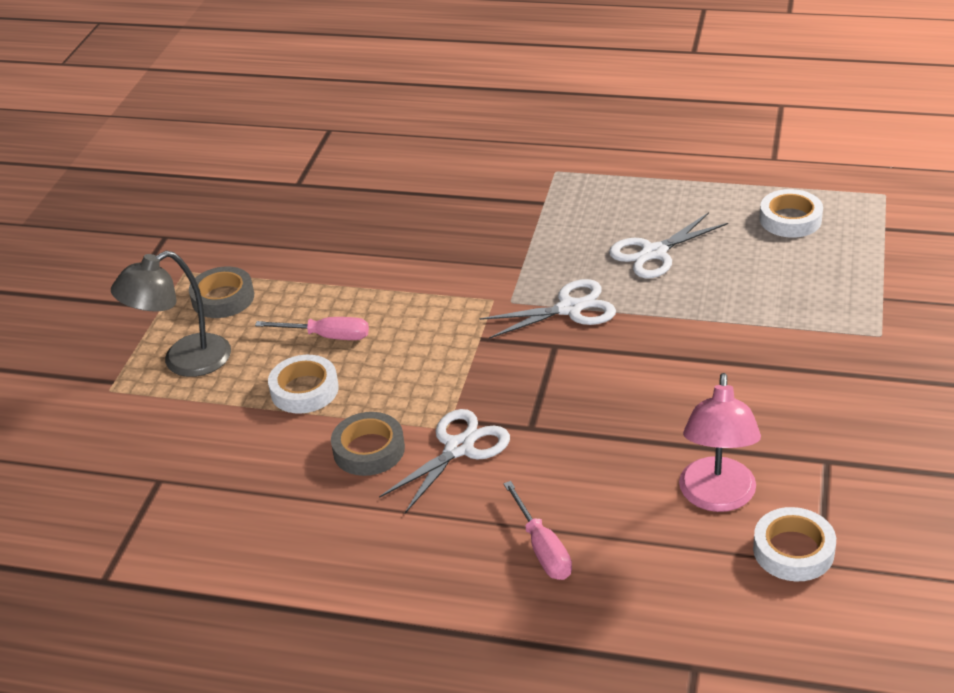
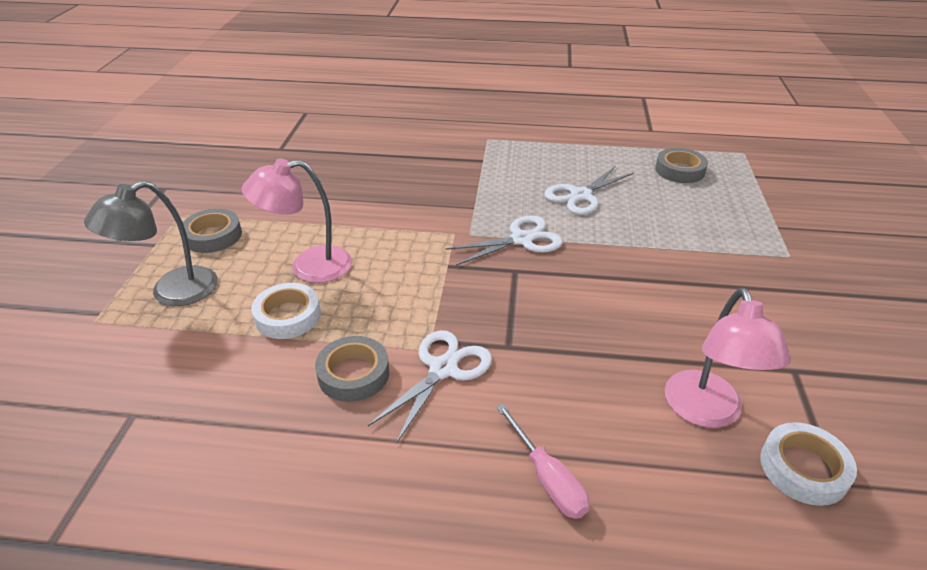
camera: 10 degrees left, 0 degrees up
(327, 336) = (308, 267): pink screwdriver -> pink lamp
(790, 219) = (679, 170): white tape -> grey tape

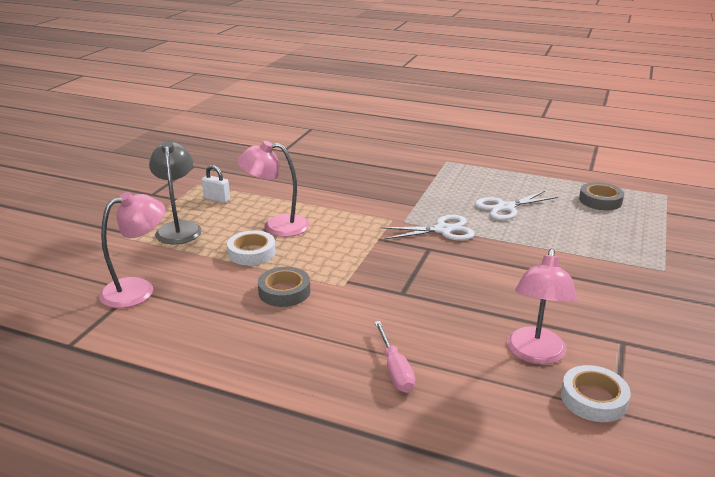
camera: 15 degrees right, 10 degrees down
(138, 411) = (138, 289): none -> pink lamp
(172, 292) = (179, 228): grey lamp -> grey lamp turned 105 degrees clockwise
(213, 236) = (217, 199): grey tape -> white padlock
(443, 369) = (348, 298): white scissors -> none

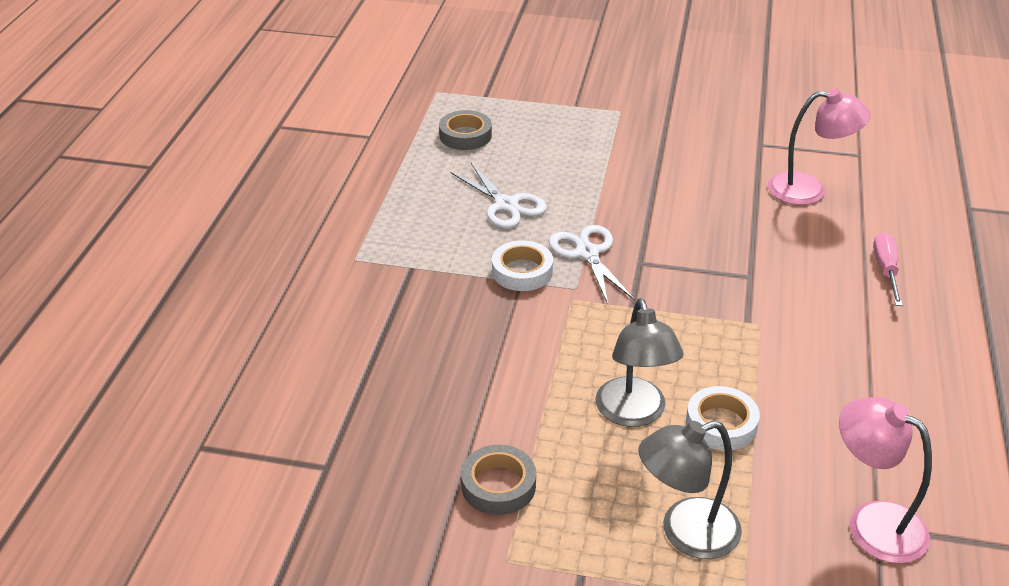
camera: 100 degrees left, 10 degrees up
(217, 199) = (565, 513): white padlock -> none
(276, 226) = (634, 414): pink lamp -> grey lamp
(284, 291) = (798, 372): grey tape -> grey tape (498, 485)
(395, 370) = (885, 270): pink screwdriver -> pink screwdriver turned 60 degrees counterclockwise
(593, 399) = (851, 163): white tape -> white tape (522, 271)

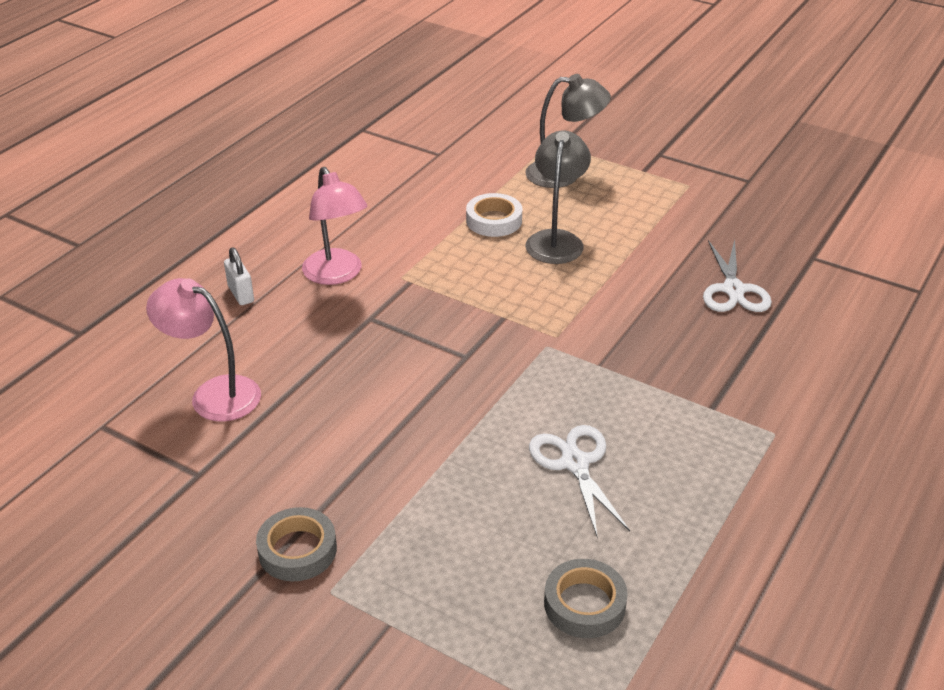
camera: 160 degrees left, 0 degrees up
(498, 485) = (681, 221): grey tape -> grey tape (297, 550)
(522, 271) = (593, 375): white tape -> none
(587, 253) = (513, 379): white scissors -> white scissors (733, 290)
(872, 522) = (440, 156): pink lamp -> pink lamp (337, 275)
(885, 270) = (241, 294): pink screwdriver -> white padlock

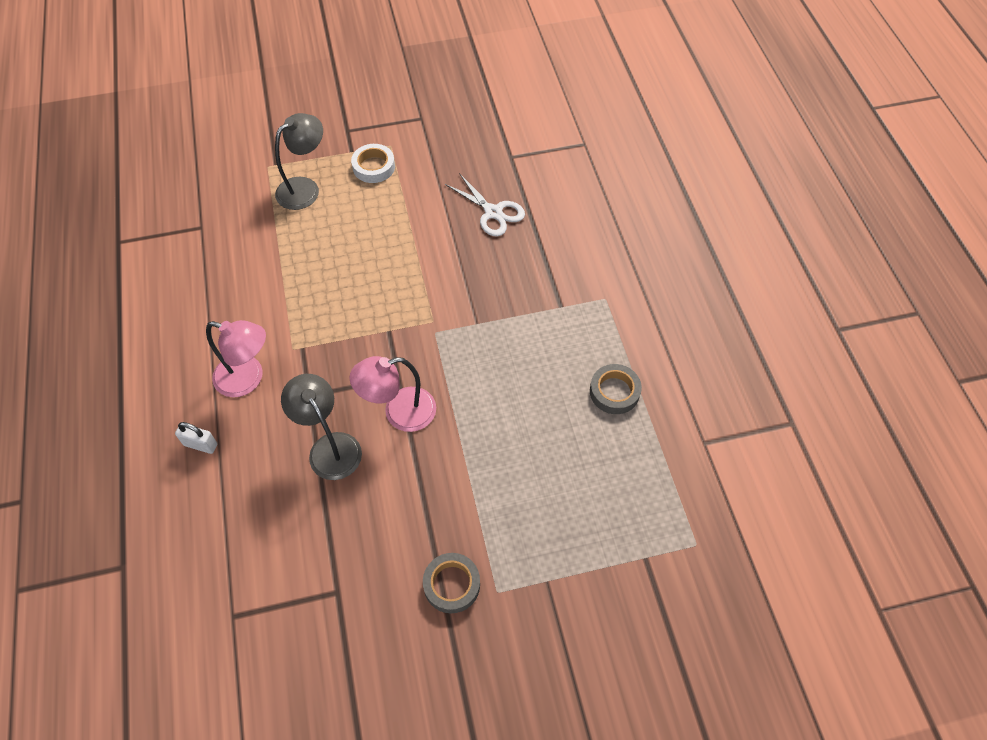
camera: 45 degrees left, 20 degrees up
(214, 394) = (277, 531): pink lamp -> pink lamp (399, 412)
(494, 220) = (301, 259): white tape -> white tape (374, 167)
(556, 240) = (356, 247): grey lamp -> grey lamp (330, 447)
(575, 463) = (531, 400): white scissors -> none
(584, 604) = (622, 481): grey tape -> grey tape (614, 392)

